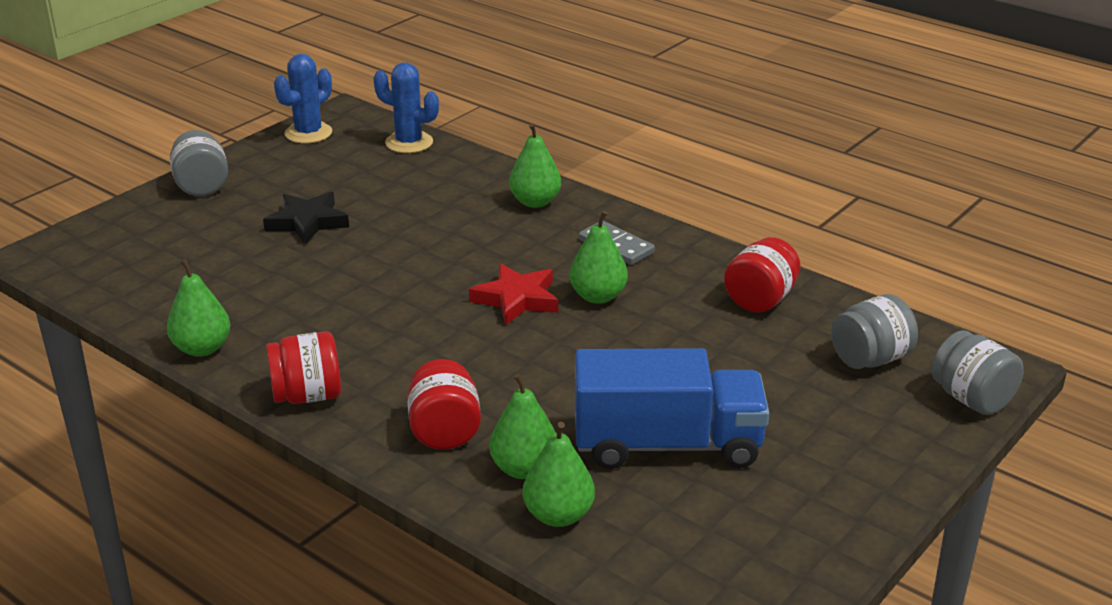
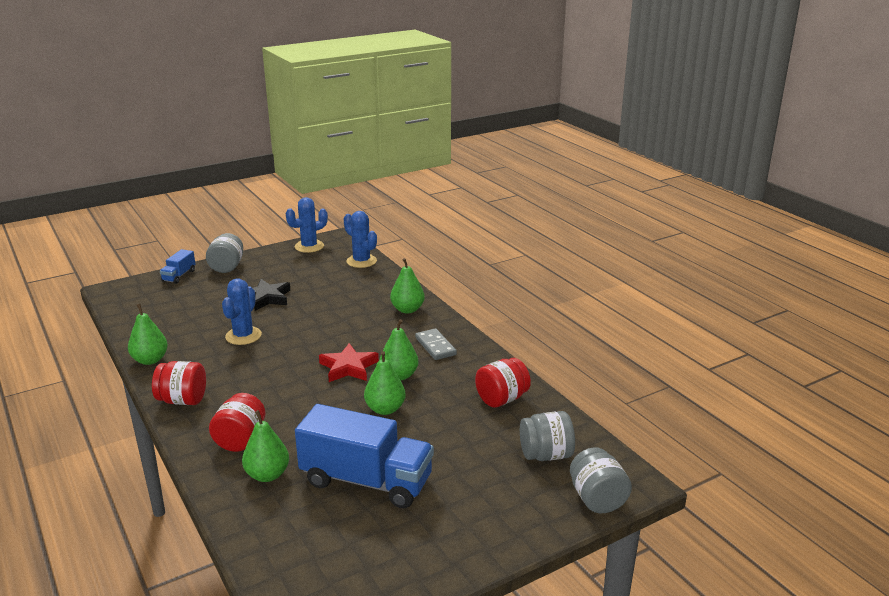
camera: 20 degrees right, 5 degrees down
(133, 213) = (179, 276): none -> blue truck
(320, 284) = (243, 336): none -> blue cactus
(558, 515) = (263, 510): green pear -> green pear (385, 409)

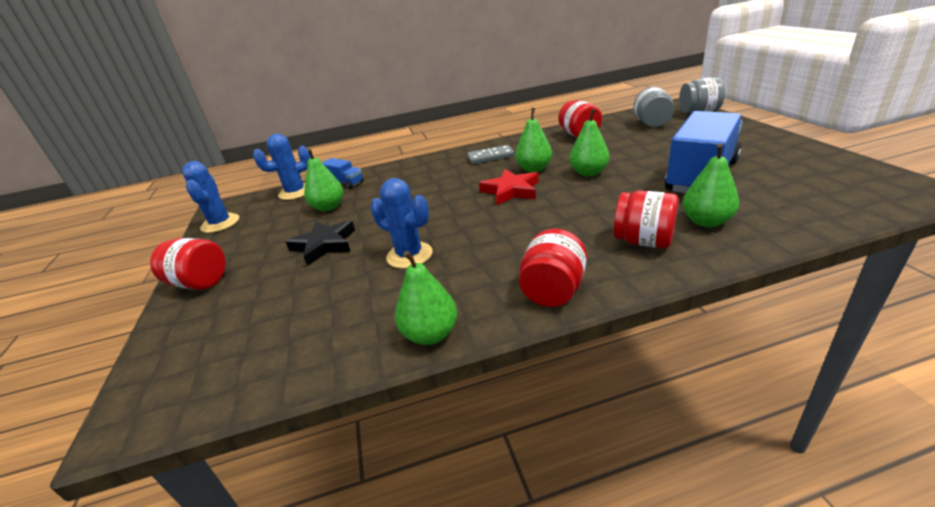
camera: 70 degrees left, 5 degrees up
(179, 276) = (173, 330): blue truck -> blue truck (345, 183)
(227, 267) = (200, 283): grey jar -> red jar
(407, 309) = (417, 169): green pear -> green pear (328, 207)

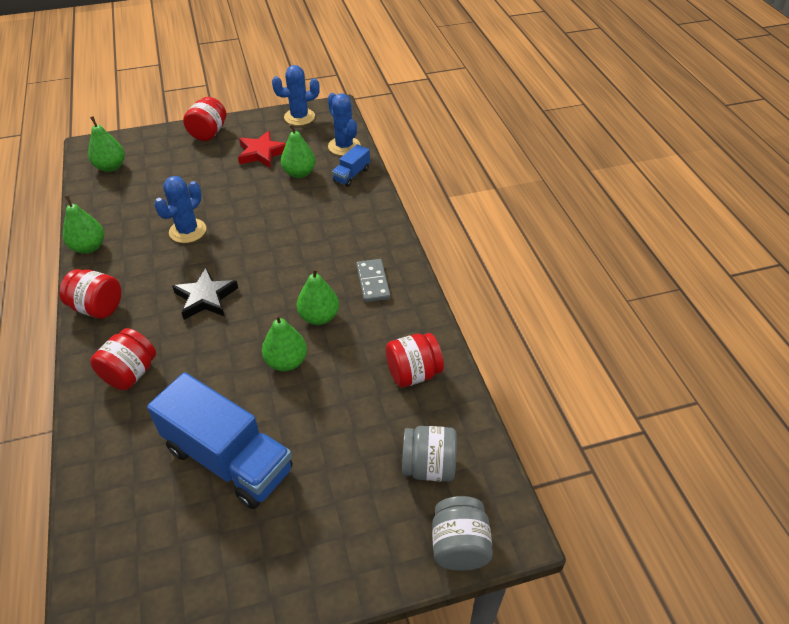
camera: 85 degrees right, 15 degrees up
(324, 245) = (230, 182): black star -> black star (206, 298)
(511, 191) = (273, 295): red star -> red star (262, 153)
(706, 221) = (137, 427): green pear -> green pear (111, 167)

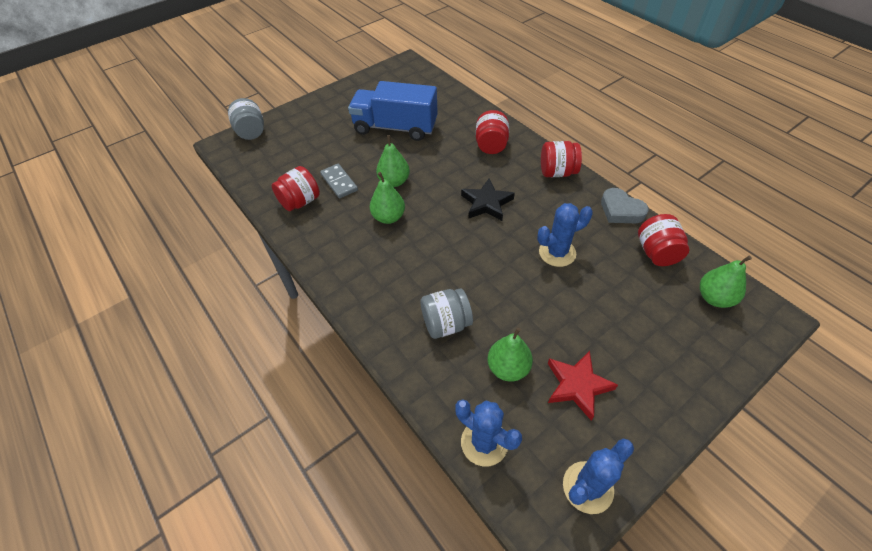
camera: 160 degrees right, 5 degrees up
(89, 247) = (621, 210): green pear -> grey heart
(187, 231) = (557, 252): blue cactus -> blue cactus turned 60 degrees clockwise
(208, 133) = (674, 397): red jar -> red jar (657, 253)
(351, 175) = (445, 389): blue truck -> none
(373, 282) = (358, 260): grey domino -> grey domino (339, 182)
(428, 466) = (276, 157): grey jar -> grey jar (446, 324)

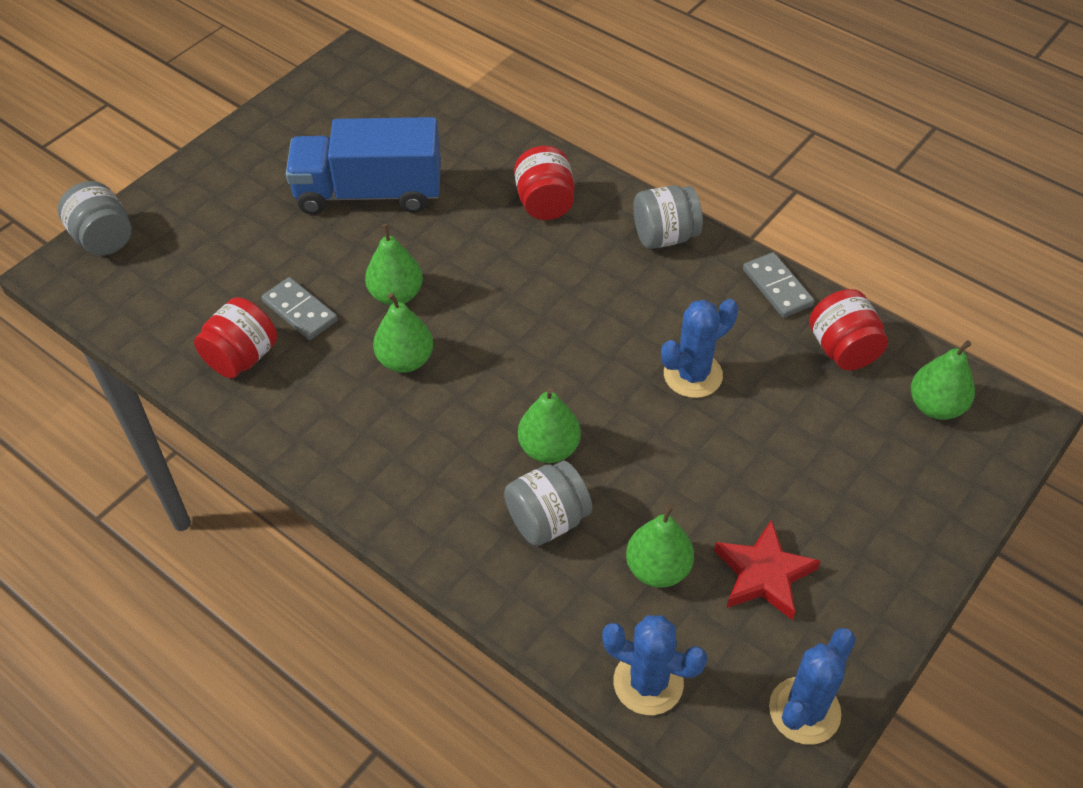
camera: 15 degrees left, 0 degrees up
(458, 281) = (549, 448): none -> green pear
(486, 203) = (562, 309): black star -> none
(557, 172) = (665, 236): red jar -> grey jar
(621, 210) = (777, 287): grey heart -> grey domino

